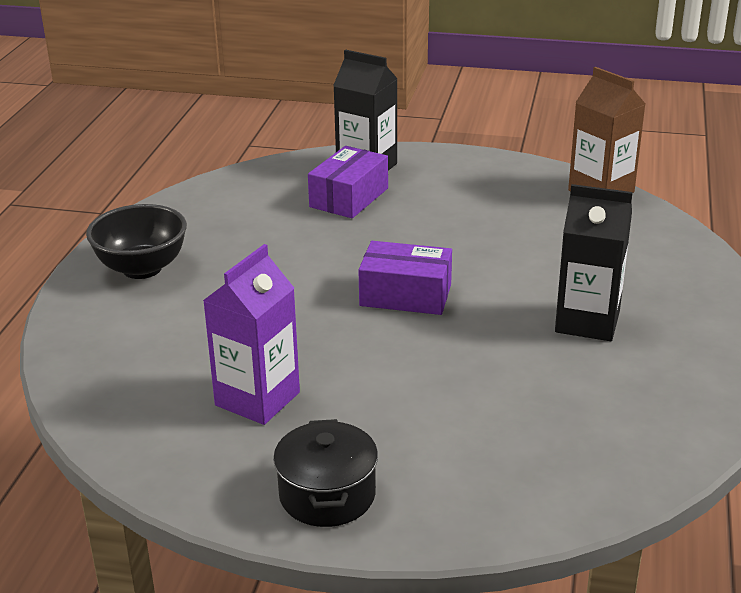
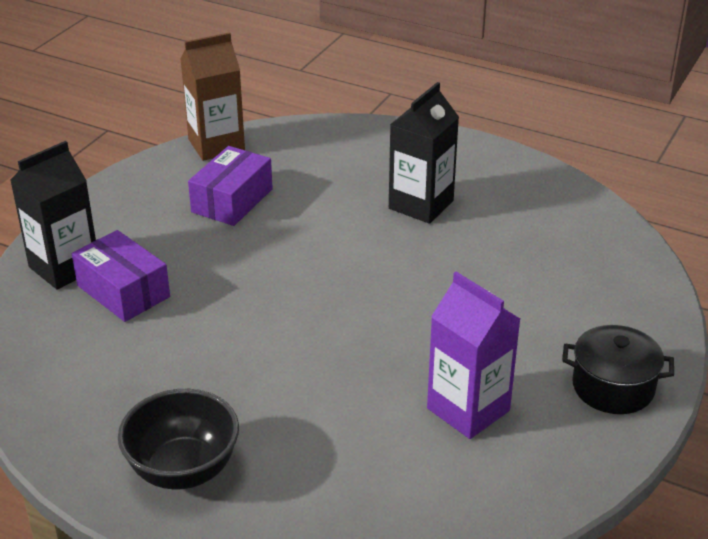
camera: 75 degrees left, 5 degrees up
(405, 295) = (335, 290): purple box -> purple box (232, 200)

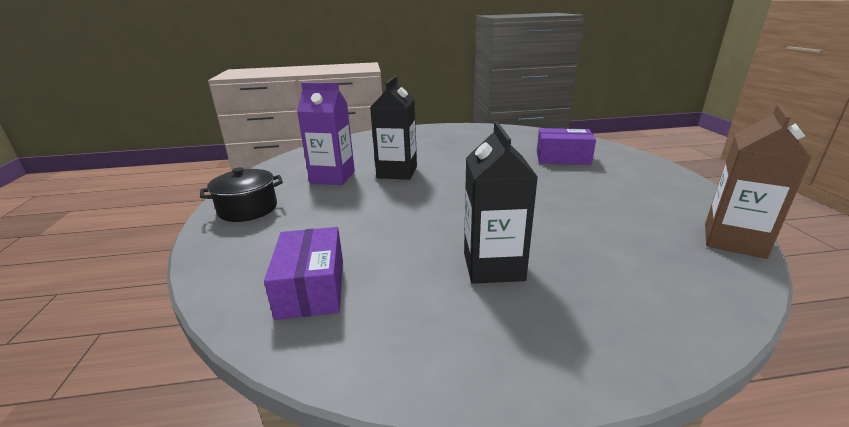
camera: 145 degrees right, 10 degrees down
(64, 267) = (608, 155): black carton -> black carton (397, 172)
(183, 470) = (433, 135): black bowl -> none
(232, 200) = (619, 209): purple box -> purple box (311, 288)

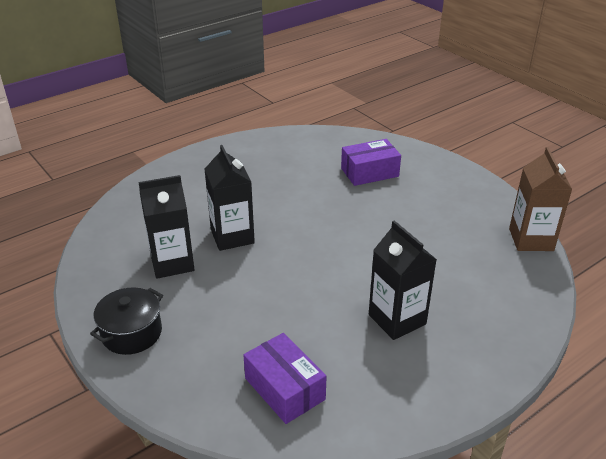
camera: 30 degrees left, 10 degrees up
(332, 177) = (172, 263): purple carton -> black carton

